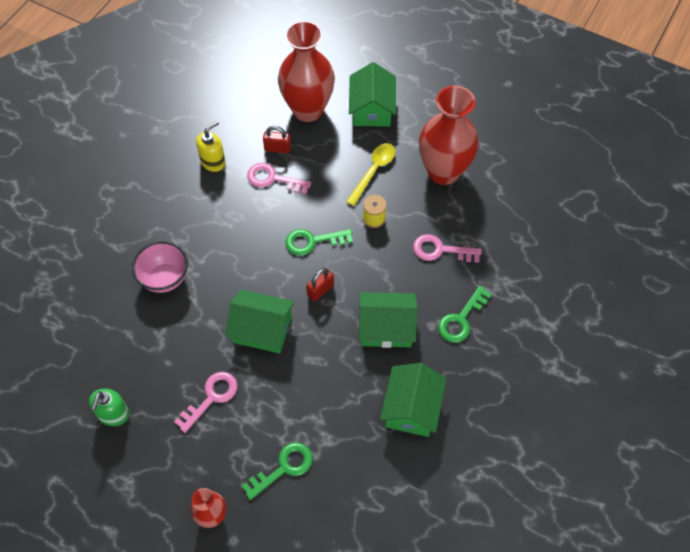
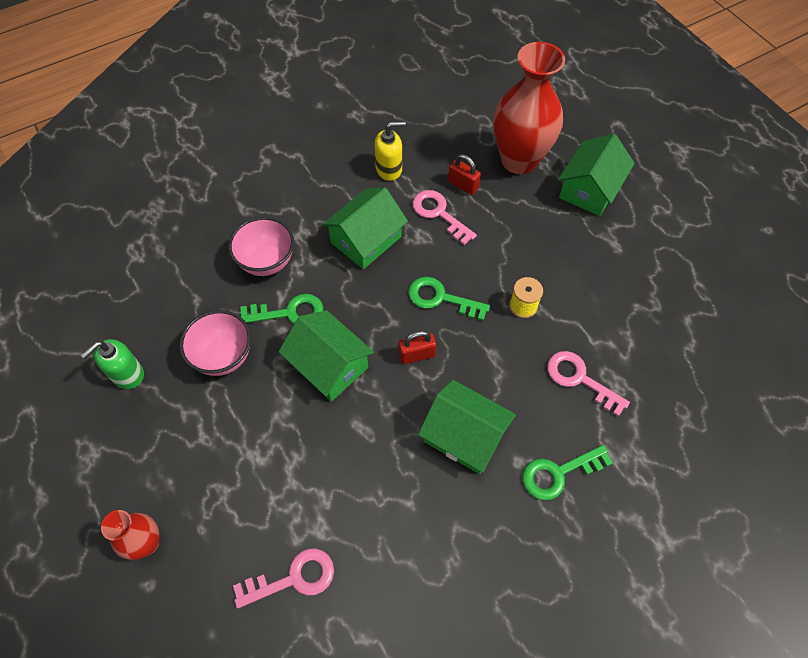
camera: 30 degrees right, 0 degrees up
(179, 363) = (224, 357): none -> pink bowl
(211, 397) = (231, 410): pink key -> pink key (293, 578)
(284, 467) = (254, 533): green key -> green key (289, 312)
(373, 171) = (552, 255): yellow spoon -> none
(411, 408) = (437, 547): green house -> green house (366, 240)
(443, 172) = (634, 293): red vase -> none

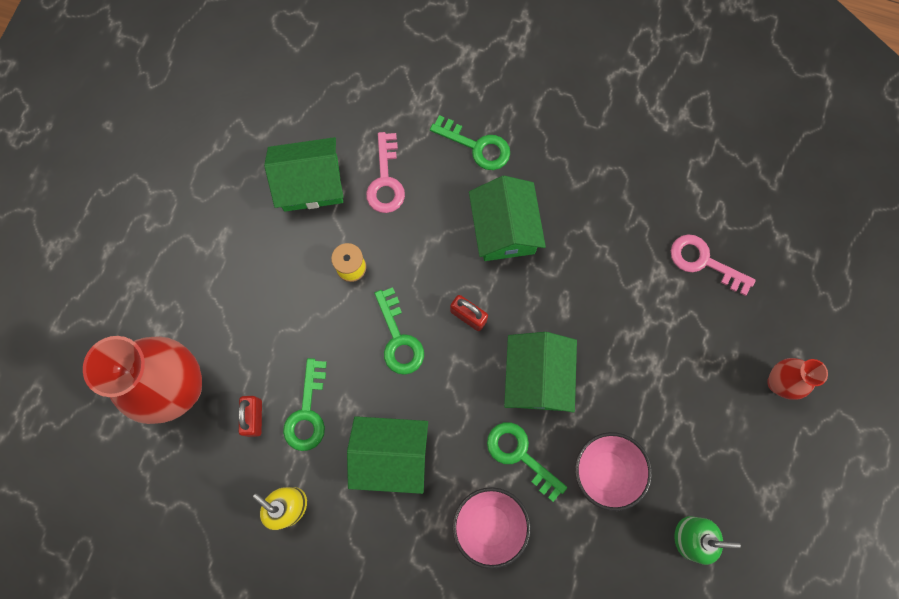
camera: 130 degrees left, 15 degrees up
(439, 214) = (307, 413): pink key -> green key
(589, 189) = (169, 298): green house -> green house (310, 183)

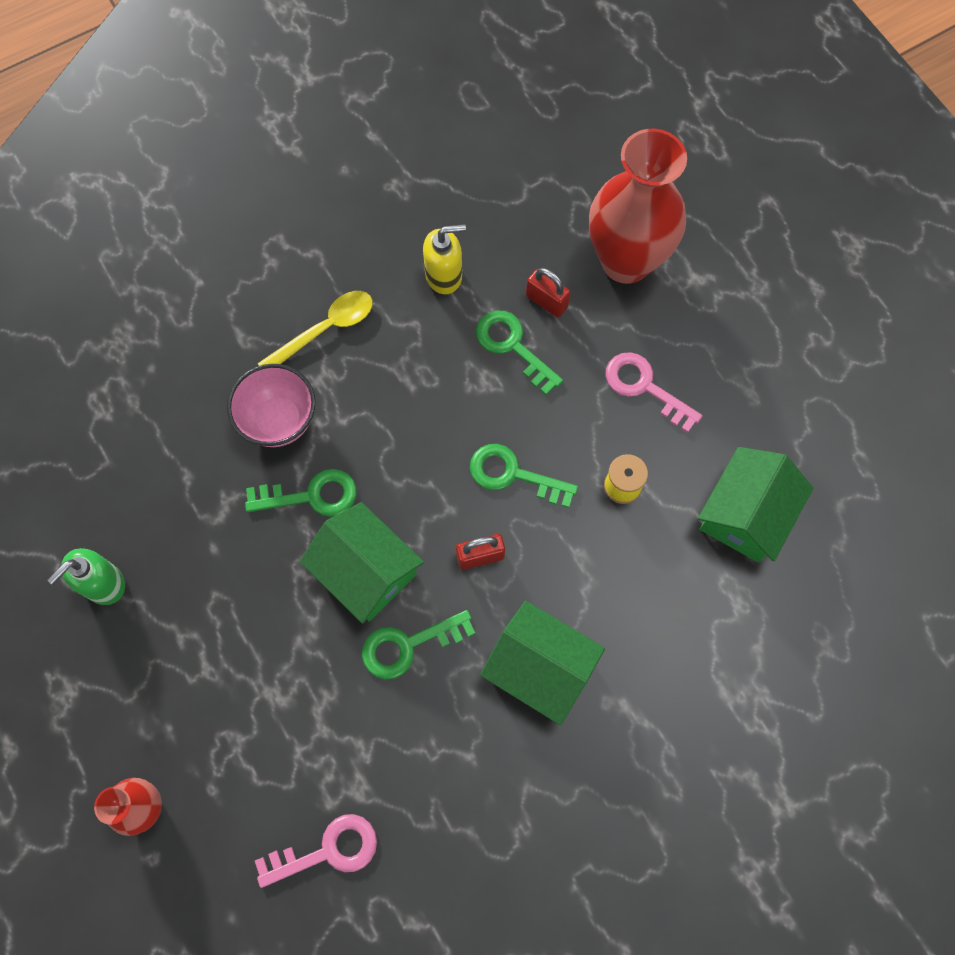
camera: 130 degrees right, 5 degrees down
(386, 180) = (691, 590): pink key -> pink key (644, 387)
(391, 455) = (412, 386): green house -> none
(398, 555) = (325, 330): none -> yellow spoon
(477, 146) = (657, 718): green key -> green key (408, 645)
(605, 471) = (227, 559): pink bowl -> none

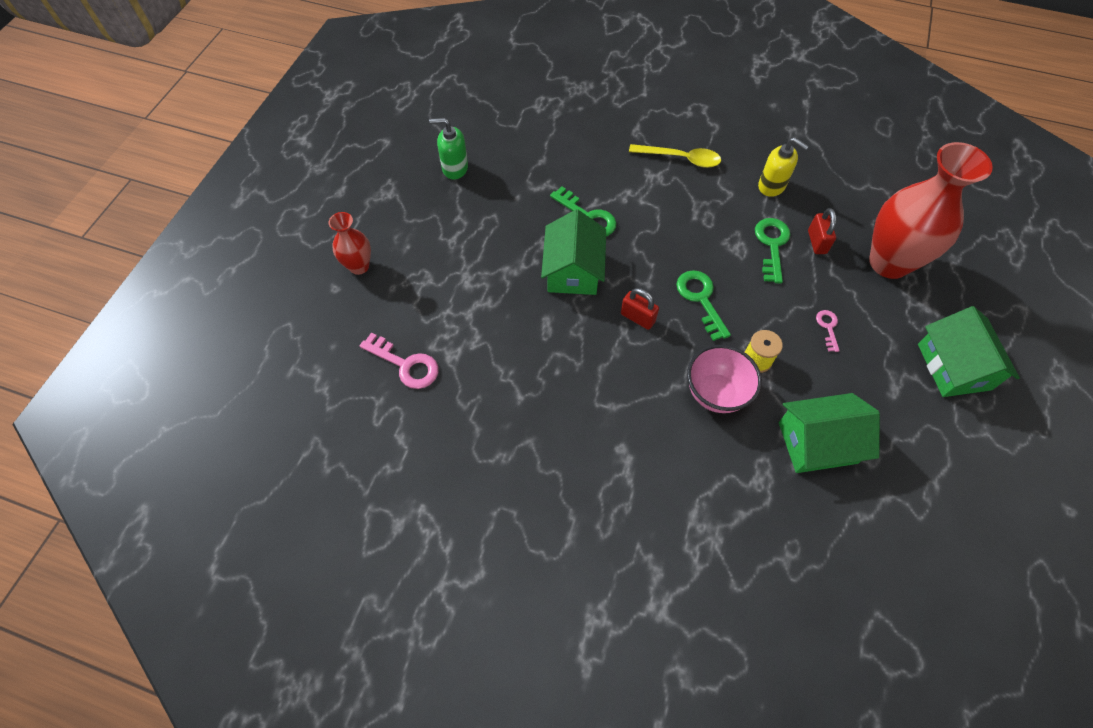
camera: 50 degrees right, 10 degrees down
(279, 420) = (611, 175): pink bowl -> pink bowl (715, 393)
(408, 645) = (552, 320): green key -> none
(540, 667) = (606, 396): green house -> green house (954, 366)
(644, 387) = (828, 327): pink key -> pink key, size x0.56

